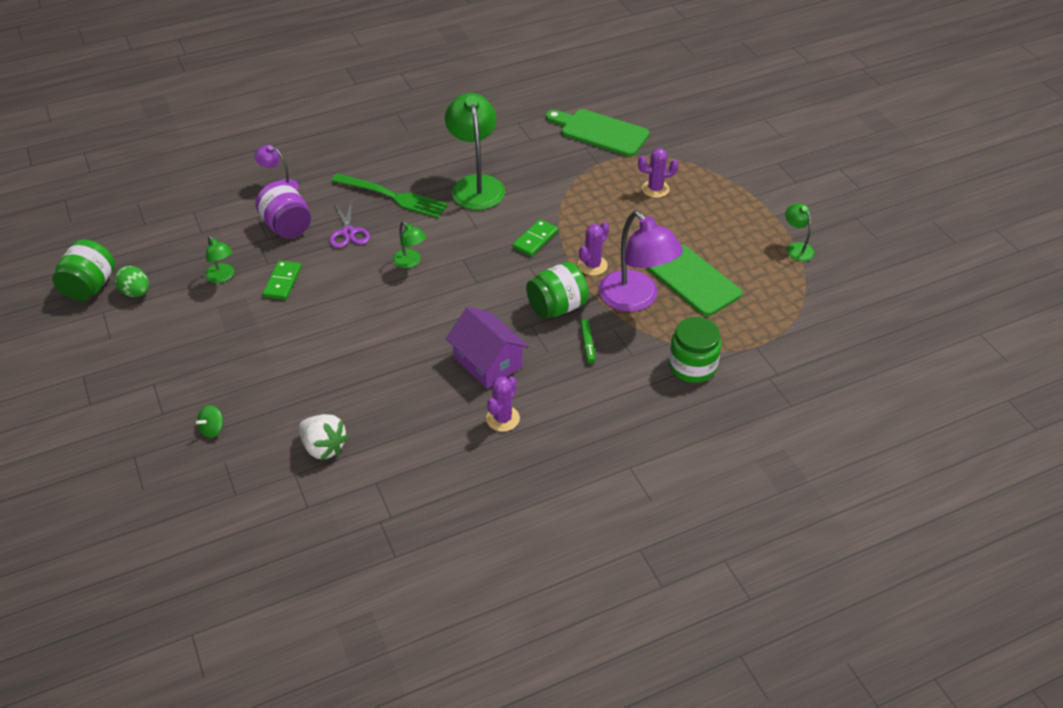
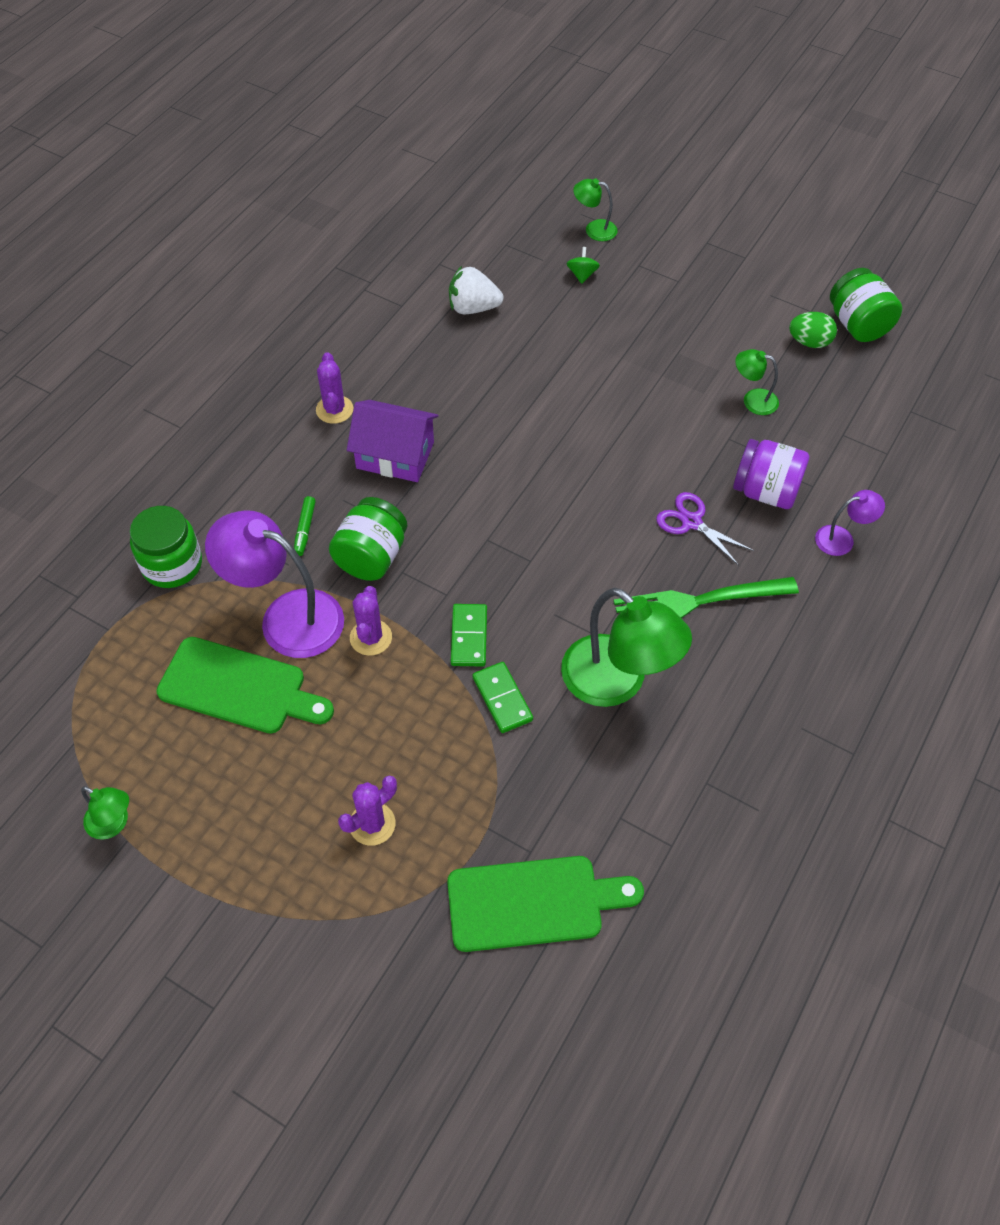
camera: 145 degrees right, 10 degrees up
(282, 282) = (688, 427): green domino -> green domino (502, 699)
(410, 262) = (583, 523): green lamp -> green lamp (594, 229)
(587, 344) = (305, 529): green marker -> green marker turned 135 degrees counterclockwise

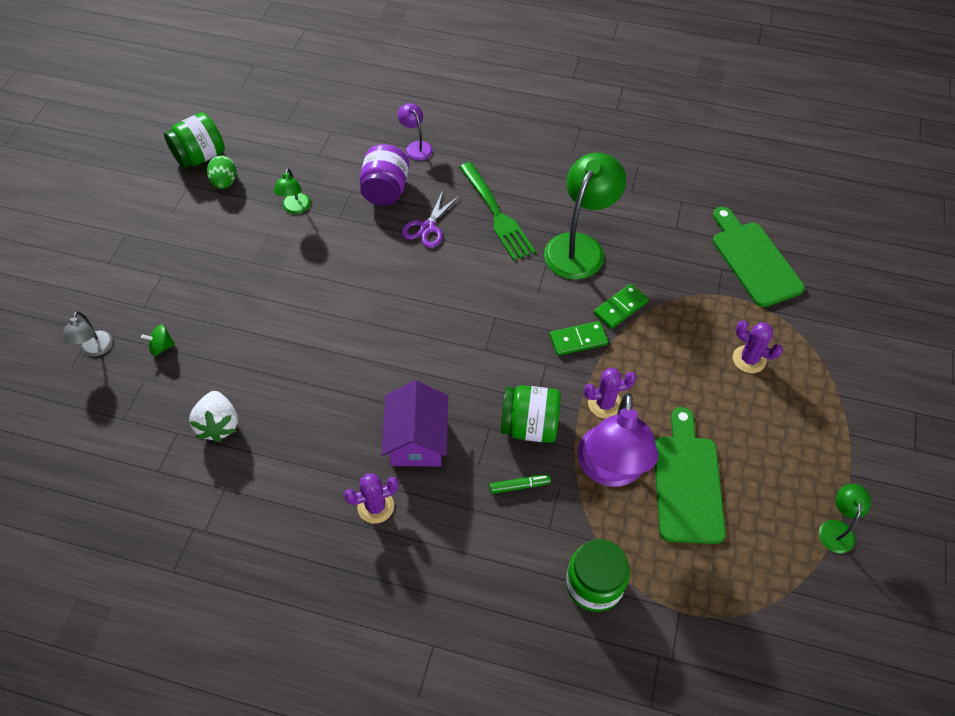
camera: 105 degrees left, 0 degrees up
(594, 229) = (95, 349): green lamp -> grey lamp

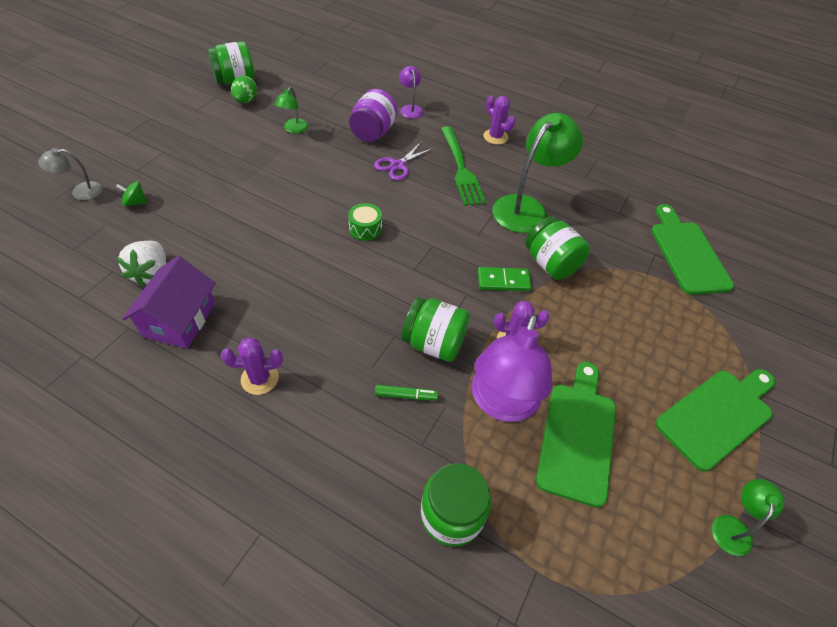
camera: 10 degrees right, 5 degrees down
(95, 349) = (80, 192): grey lamp -> grey lamp turned 60 degrees clockwise
(417, 439) = (323, 329): purple house -> purple house (179, 320)
(419, 316) = (365, 229): none -> green drum
(620, 308) = (551, 264): green domino -> green jar
(749, 359) = (666, 336): purple cactus -> purple cactus (495, 137)
(808, 428) = (717, 415): none -> green cutting board

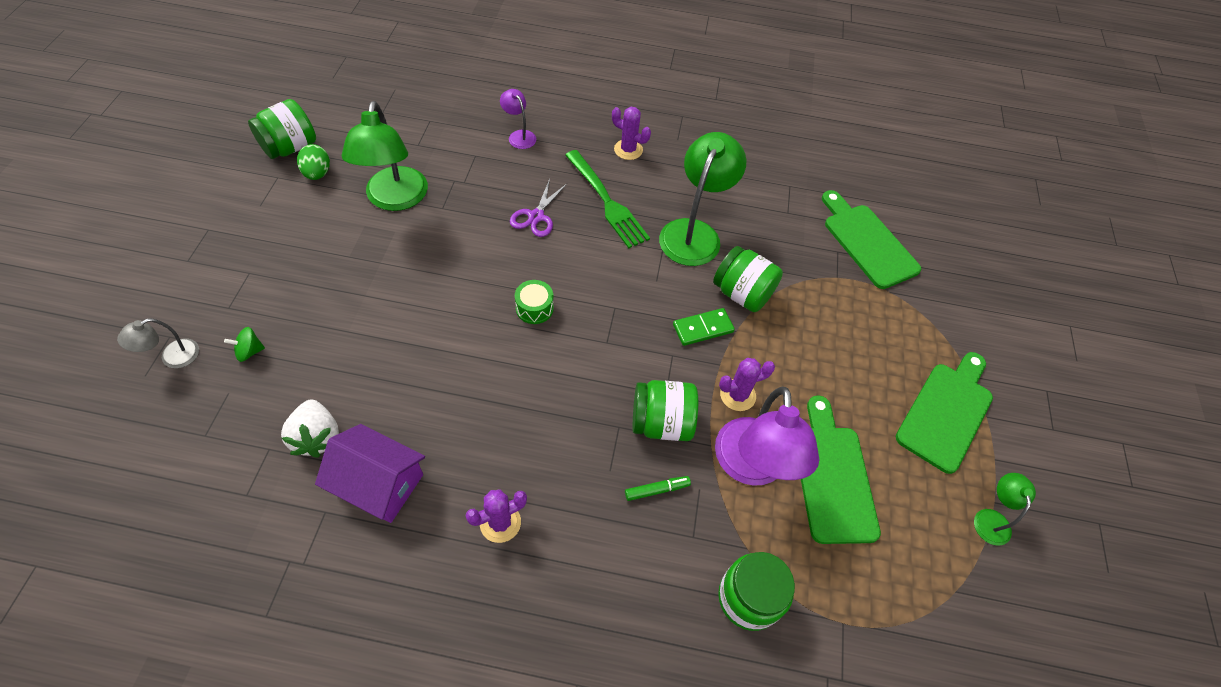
camera: 20 degrees left, 5 degrees up
(179, 320) = (379, 483): purple house -> purple house turned 60 degrees counterclockwise
(293, 129) = (395, 199): green lamp -> green lamp, size x2.05
(373, 132) = (490, 179): purple jar -> none

